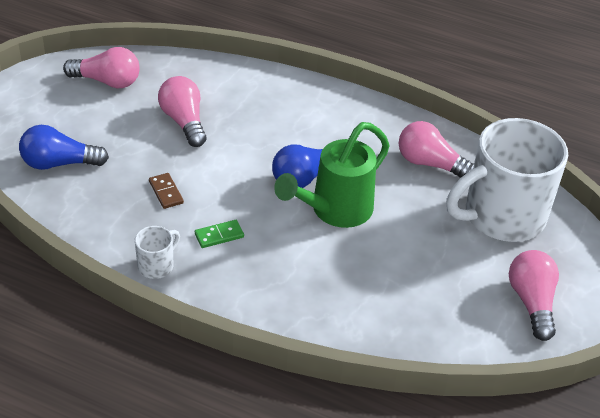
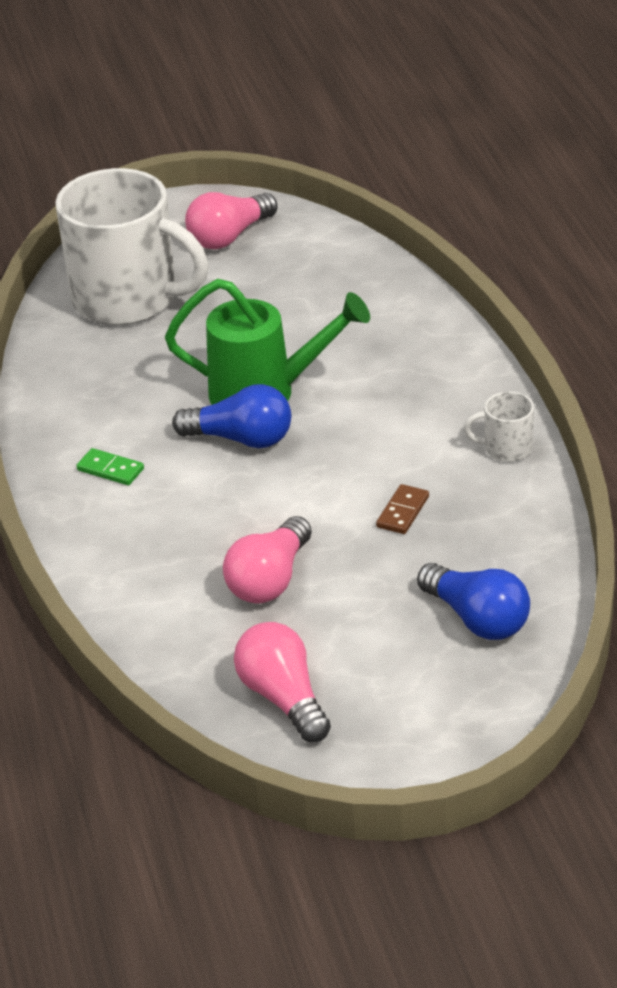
camera: 125 degrees left, 5 degrees down
(219, 235) = (409, 438): green domino -> green domino (110, 469)
(430, 164) = (101, 376): pink light bulb -> none

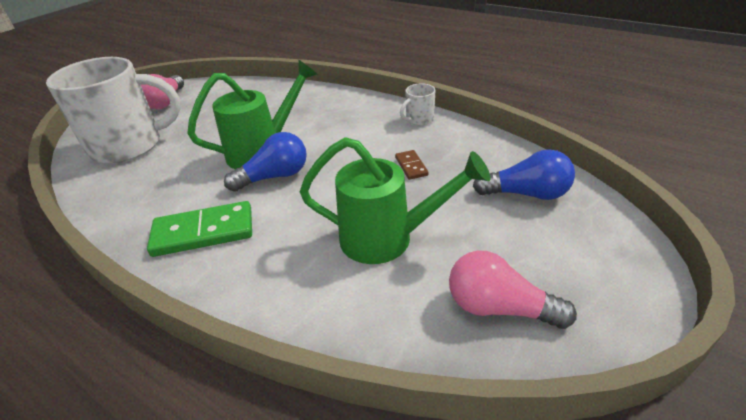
camera: 40 degrees left, 0 degrees up
(110, 469) = (203, 232): green domino -> green domino, size x2.00
(270, 580) = (387, 239): pink light bulb -> green watering can

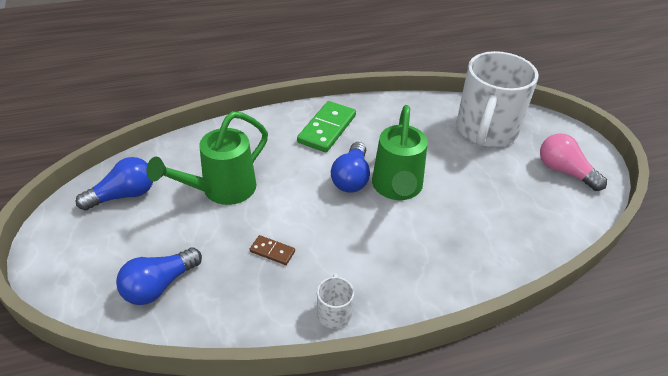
camera: 125 degrees right, 5 degrees up
(499, 308) = (124, 195): pink light bulb -> blue light bulb

